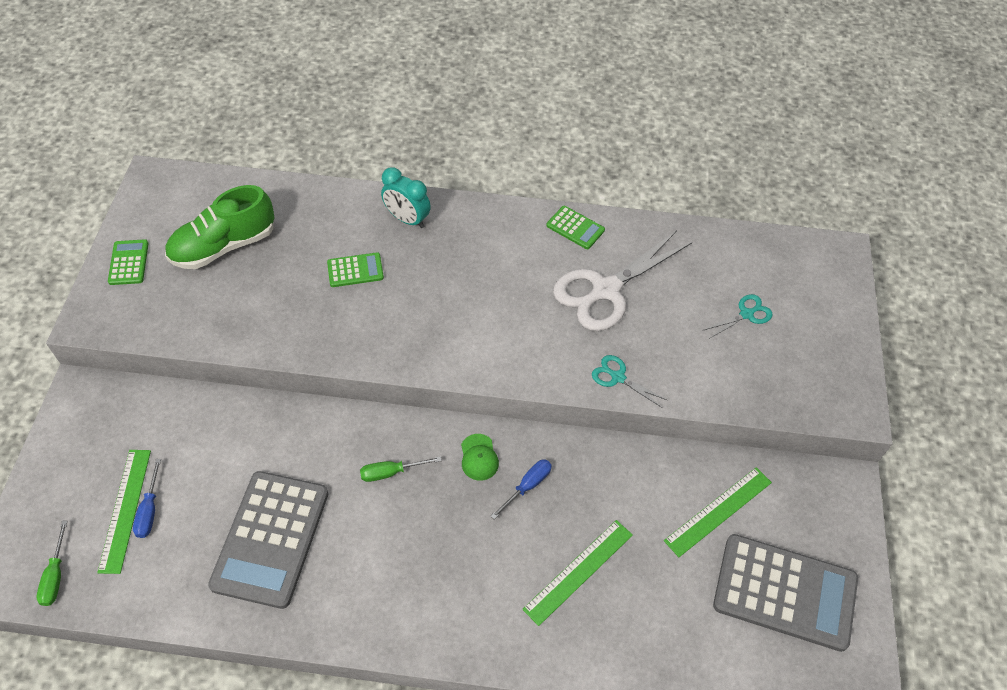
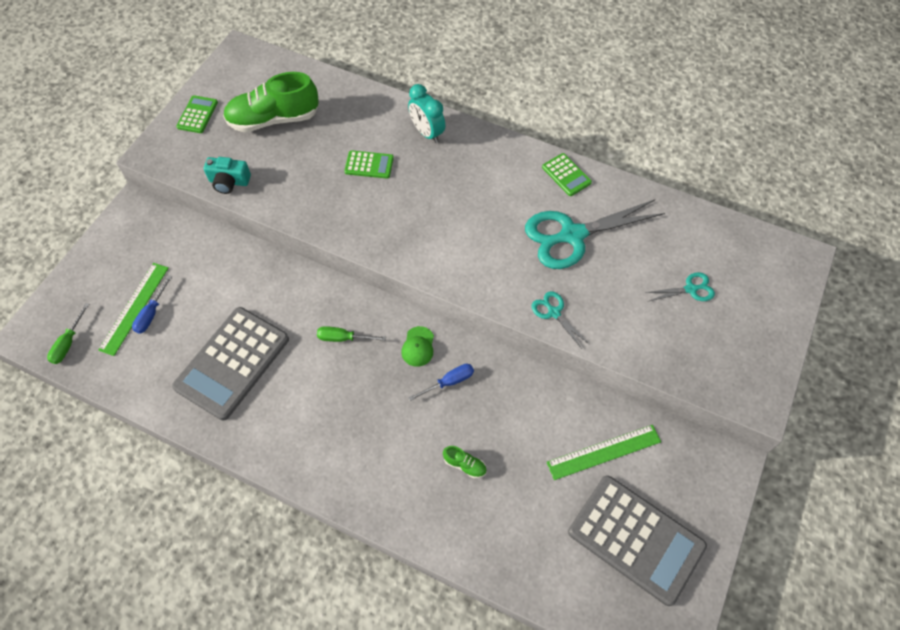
camera: 20 degrees right, 5 degrees up
(197, 330) = (229, 182): none -> turquoise camera
(578, 571) = (464, 465): green ruler -> green shoe
(605, 290) = (572, 235): white scissors -> turquoise scissors

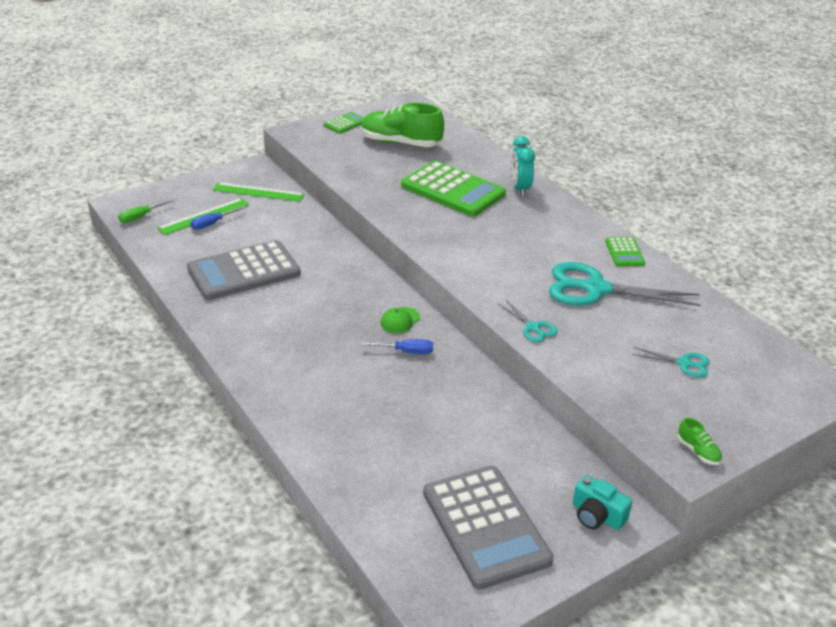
camera: 30 degrees right, 25 degrees down
(229, 182) = (334, 163): turquoise camera -> turquoise camera (597, 515)
(343, 338) = (343, 291): green screwdriver -> none
(369, 165) = (453, 190): green calculator -> green calculator, size x2.13
(464, 465) = (371, 407): green shoe -> green shoe (698, 451)
(554, 312) = (533, 327): turquoise scissors -> turquoise scissors turned 150 degrees clockwise
(604, 452) = (508, 455): green ruler -> green ruler (258, 192)

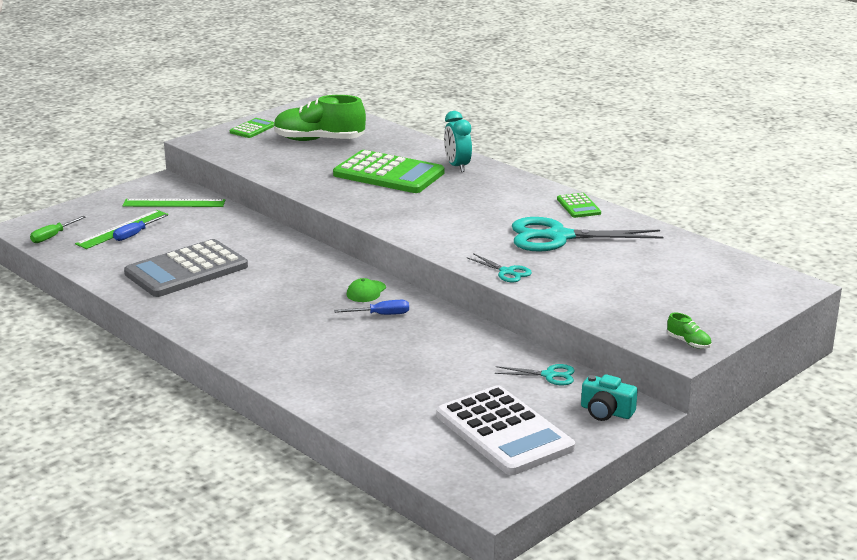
camera: 10 degrees left, 10 degrees down
(485, 526) = (504, 432): grey calculator -> white calculator
(684, 364) = (659, 283): turquoise scissors -> turquoise scissors (549, 375)

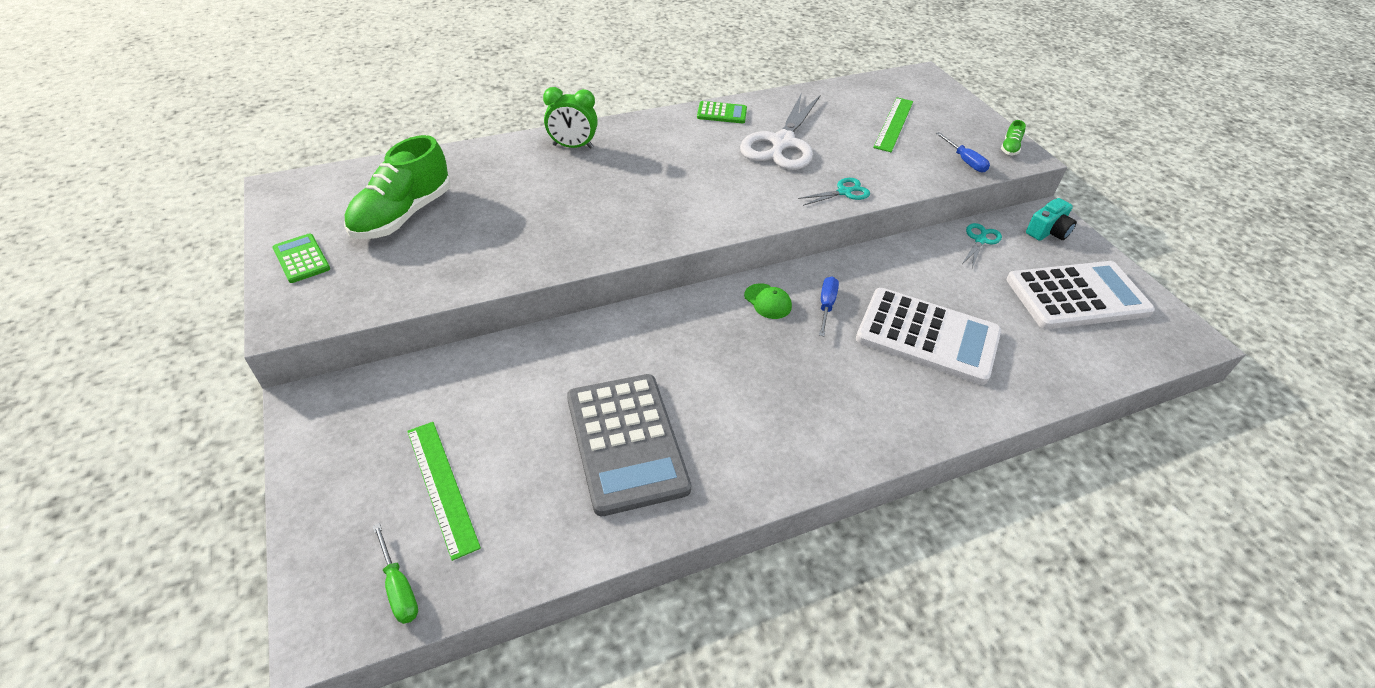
camera: 70 degrees left, 20 degrees up
(135, 234) = (472, 475): blue screwdriver -> blue screwdriver (965, 161)
(174, 203) = (398, 407): green ruler -> green ruler (893, 124)
(378, 361) = (927, 336): none -> white calculator
(388, 174) = (554, 193): green calculator -> none
(457, 166) = (573, 146): turquoise clock -> green clock
(558, 237) = (782, 143): turquoise scissors -> white scissors
(688, 343) = (1010, 148): green shoe -> green shoe turned 135 degrees clockwise

